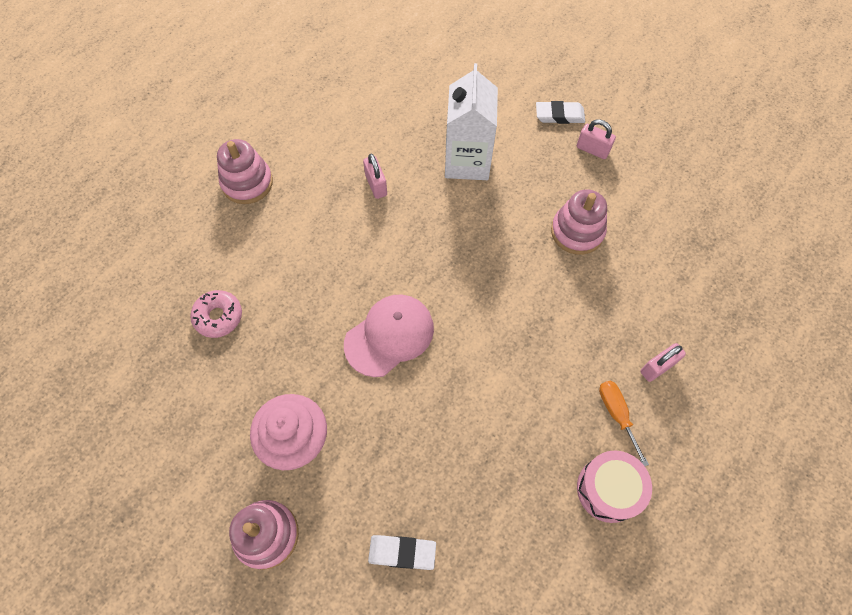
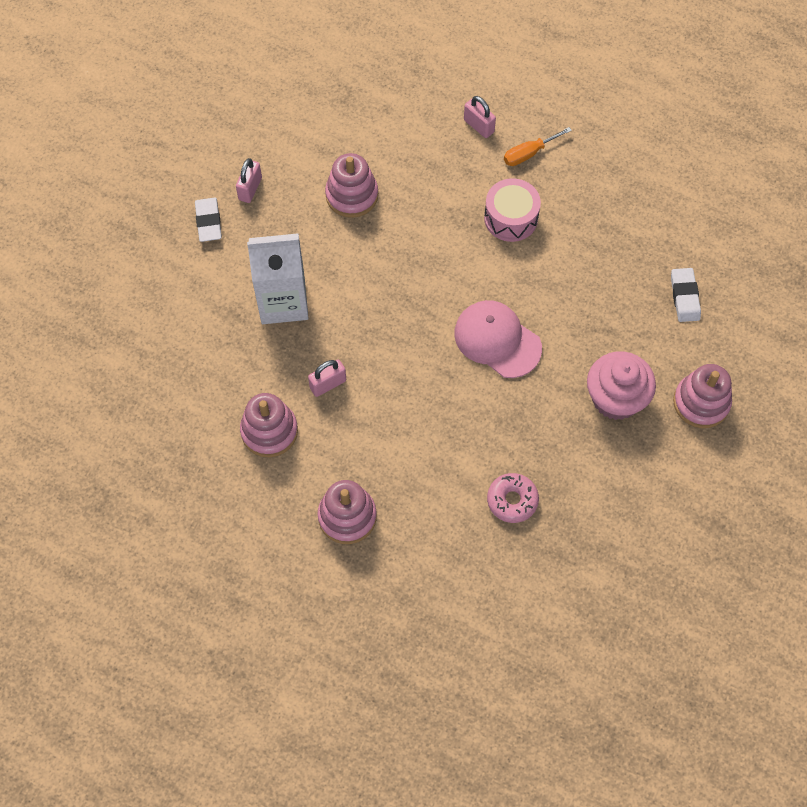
camera: 100 degrees left, 0 degrees up
(342, 137) = (269, 431): none -> pink stacking toy
(608, 489) = (593, 156): pink drum -> pink drum (511, 218)

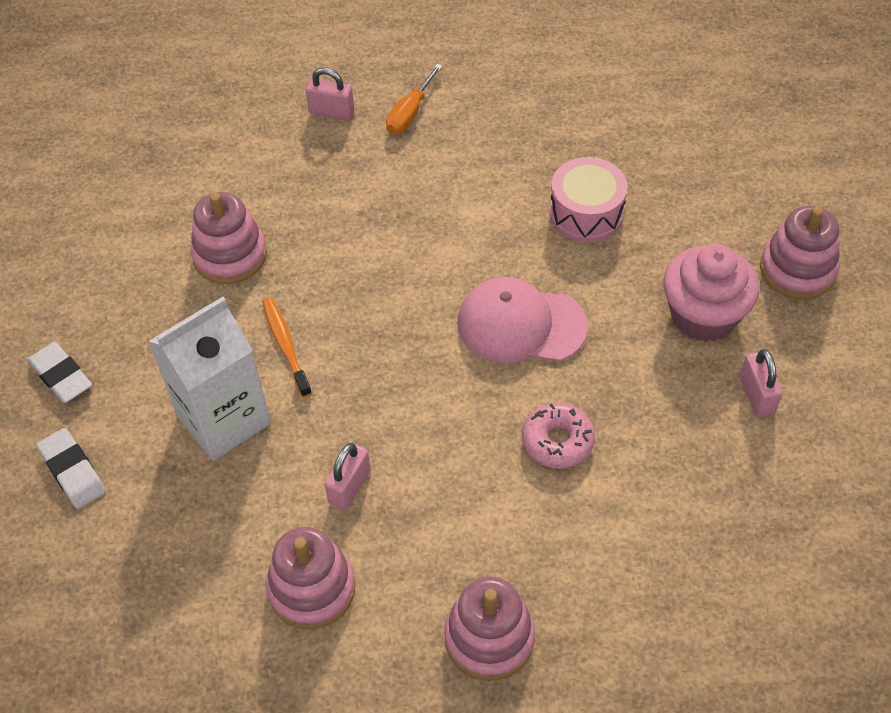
camera: 30 degrees left, 10 degrees down
(250, 189) = (93, 311): pink padlock -> pink padlock (756, 395)
(347, 274) = (285, 345): none -> orange toothbrush
(511, 218) = (439, 187): pink drum -> pink drum (586, 213)
(512, 500) = (676, 497): pink donut -> pink donut (557, 441)
(684, 297) = (692, 172): white eraser -> white eraser (73, 471)

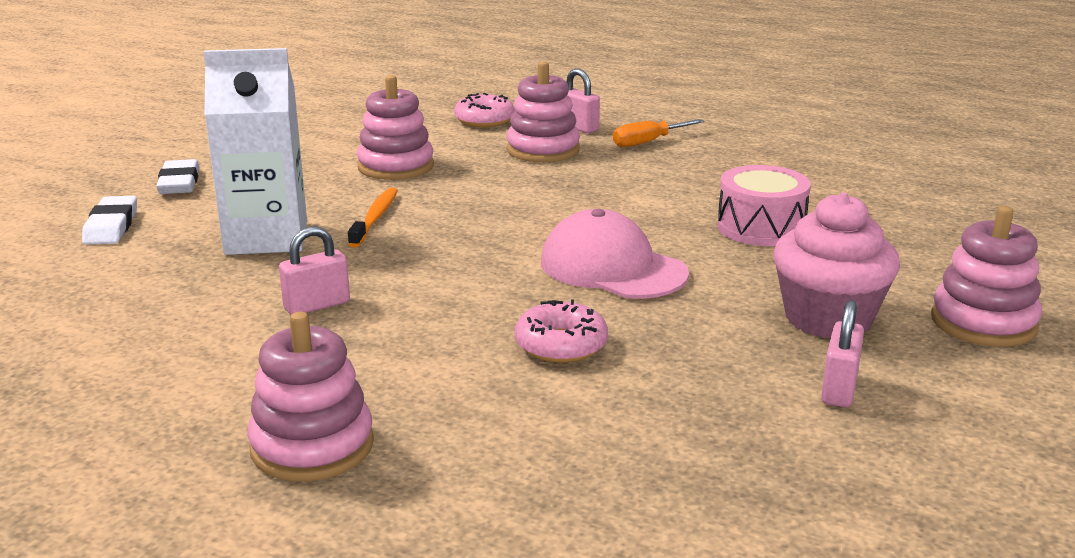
camera: 30 degrees right, 30 degrees down
(239, 136) = (484, 120): none -> pink donut
(312, 588) = (193, 350): pink stacking toy -> pink stacking toy (543, 150)

